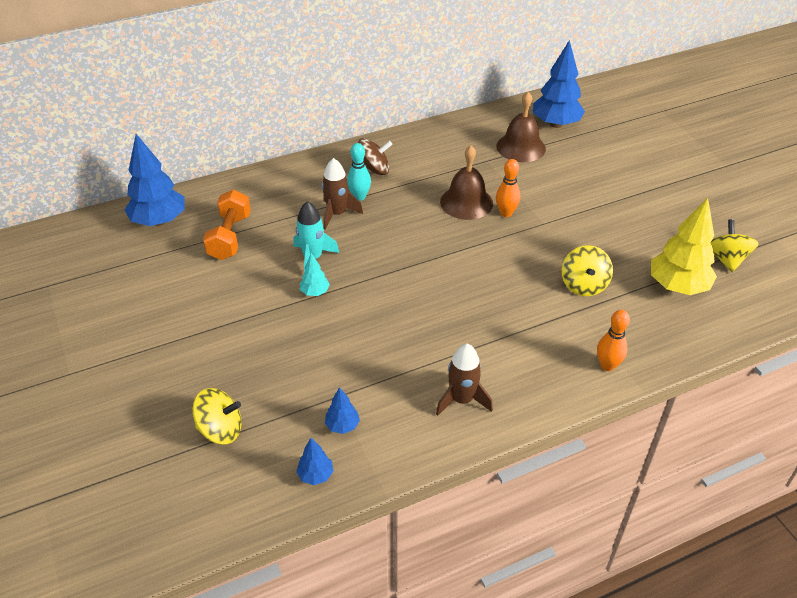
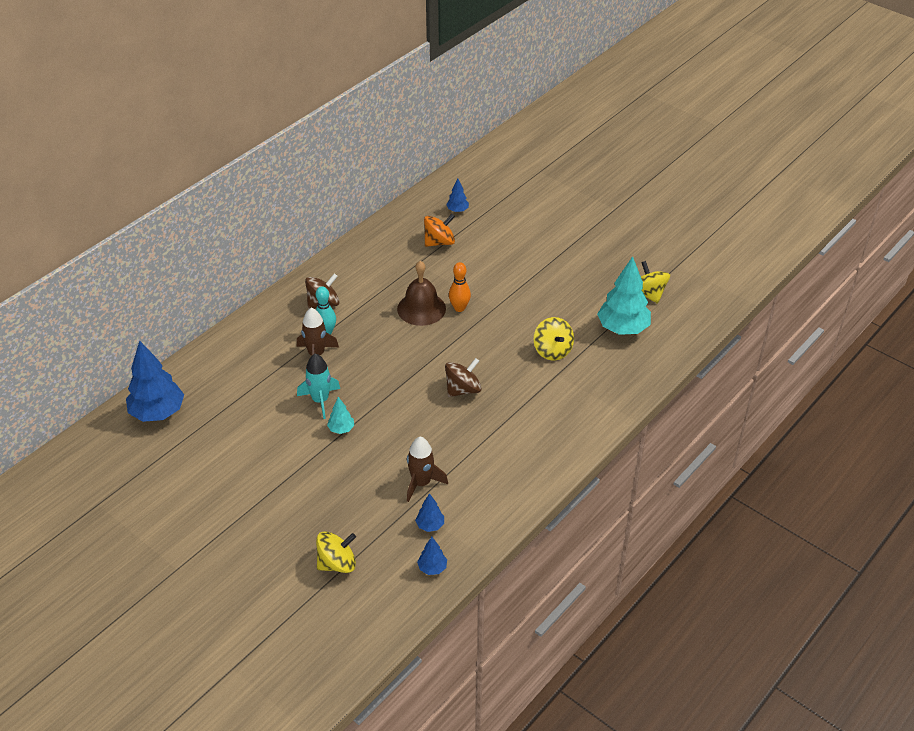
camera: 25 degrees left, 0 degrees up
(230, 237) = (234, 406): orange dumbbell -> none
(462, 400) = (508, 473): brown rocket -> brown rocket (421, 483)
(463, 293) = (463, 389): none -> brown spinning top
(521, 147) = (439, 242): brown bell -> orange spinning top
(556, 124) = (457, 210): blue tree -> blue tree, size x0.47
(607, 365) = (601, 409): orange bowling pin -> none
(677, 286) = (623, 329): yellow tree -> turquoise tree

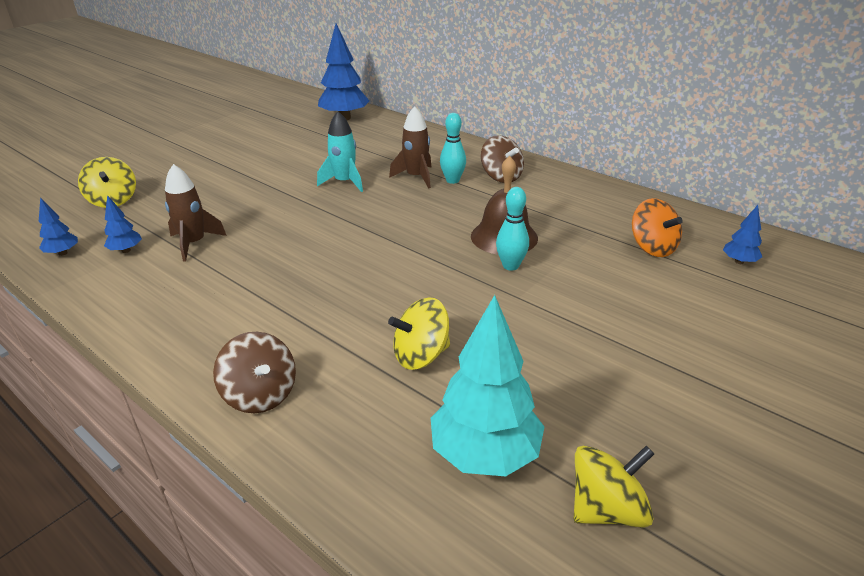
camera: 90 degrees right, 10 degrees down
(341, 429) = (298, 195): turquoise tree -> none
(459, 308) = (510, 266): orange bowling pin -> turquoise bowling pin
(463, 389) = (345, 270): brown spinning top -> brown spinning top (260, 394)

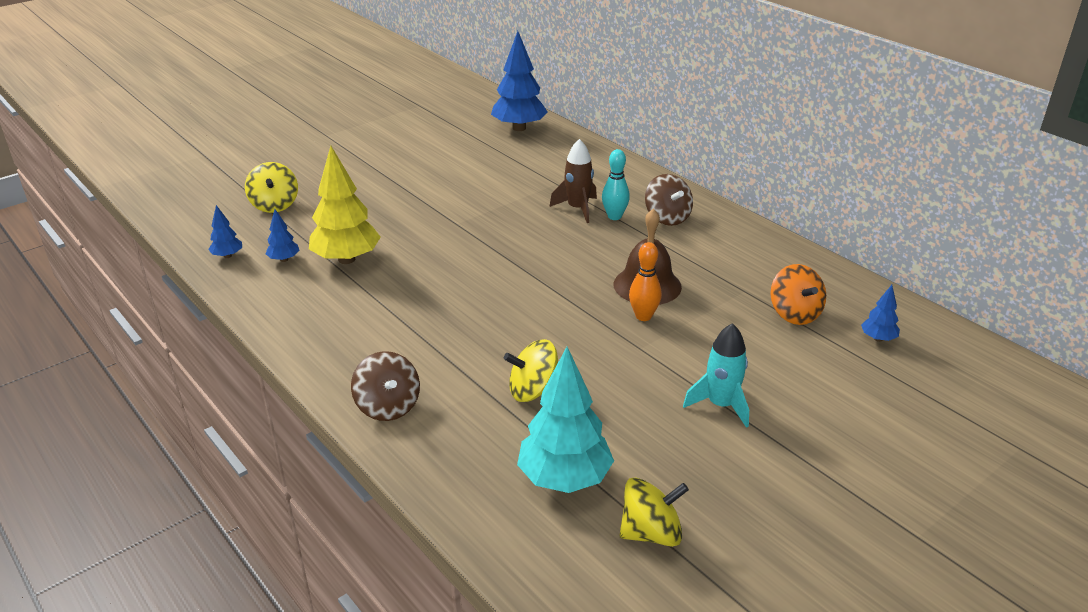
camera: 10 degrees right, 0 degrees up
(194, 243) = (346, 259): brown rocket -> yellow tree
(344, 182) = (502, 207): turquoise rocket -> turquoise rocket (720, 405)
(510, 266) = (643, 316): turquoise bowling pin -> orange bowling pin

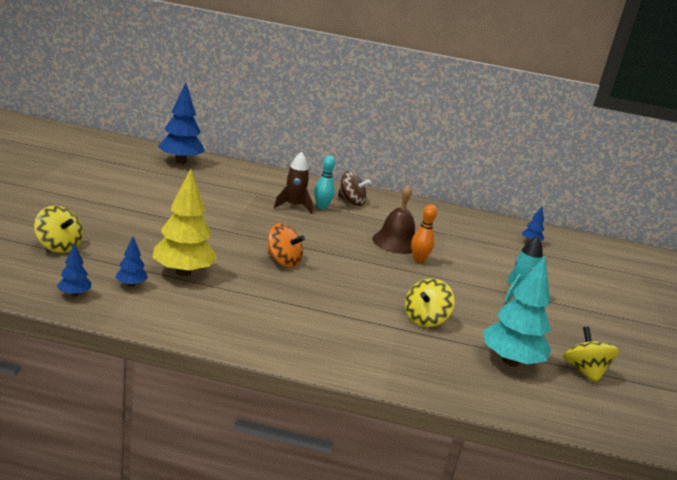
camera: 45 degrees left, 10 degrees down
(388, 406) = (359, 359): brown spinning top -> none
(651, 533) = (584, 371): yellow spinning top -> yellow spinning top turned 45 degrees counterclockwise
(794, 313) = (482, 239): orange spinning top -> orange spinning top (283, 261)

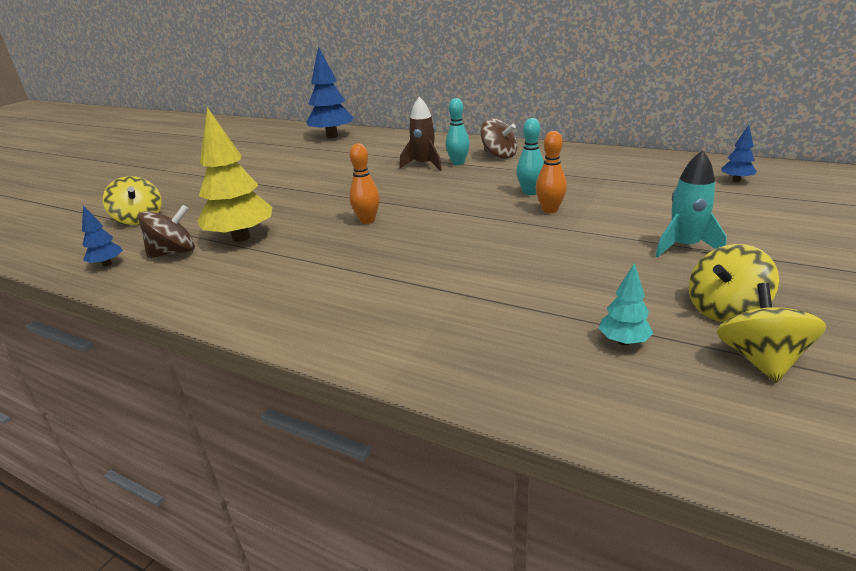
camera: 25 degrees right, 5 degrees up
(131, 285) = (174, 253): blue tree -> brown spinning top
(283, 261) = (367, 221): orange spinning top -> orange bowling pin
(395, 242) = (530, 192): brown bell -> turquoise bowling pin
(425, 319) = (514, 282): yellow spinning top -> yellow spinning top (725, 310)
(510, 361) = (623, 341): turquoise tree -> turquoise tree, size x0.47

